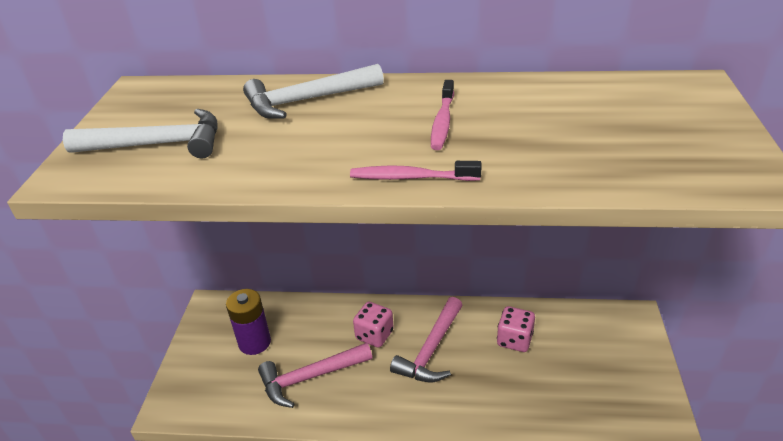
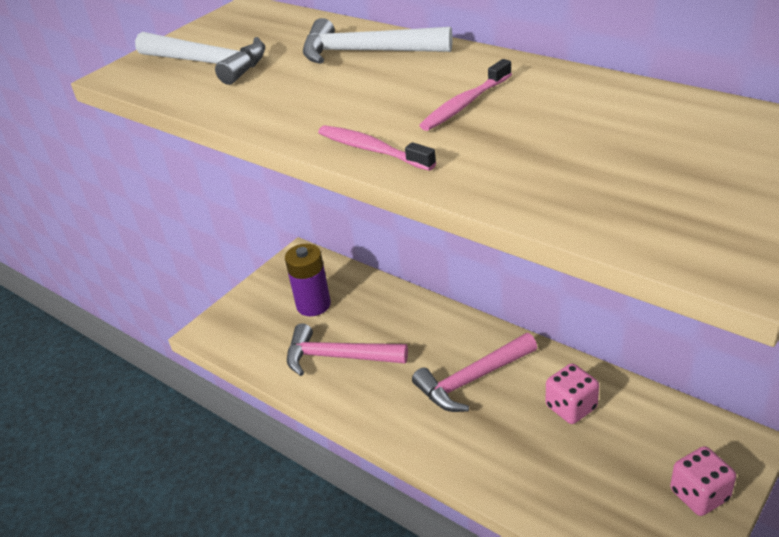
camera: 35 degrees right, 0 degrees up
(374, 335) = (427, 342): pink dice -> pink dice (699, 495)

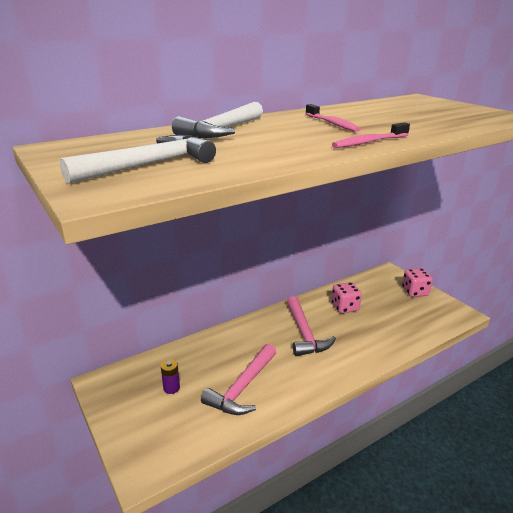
camera: 75 degrees left, 10 degrees down
(313, 305) = (171, 388): purple battery -> purple battery, size x0.54

